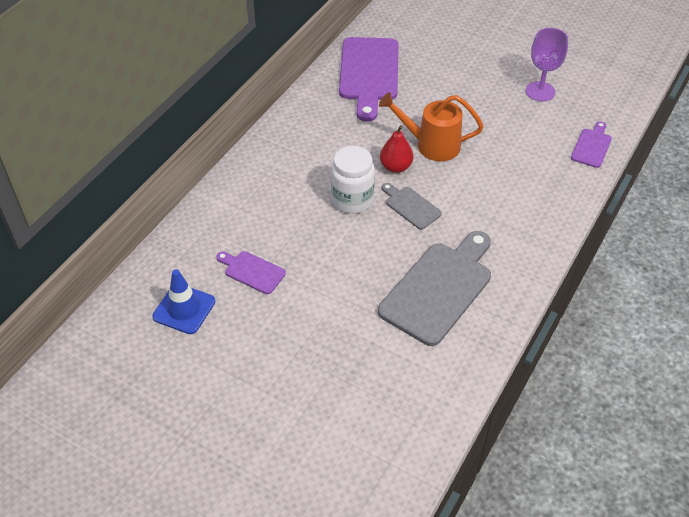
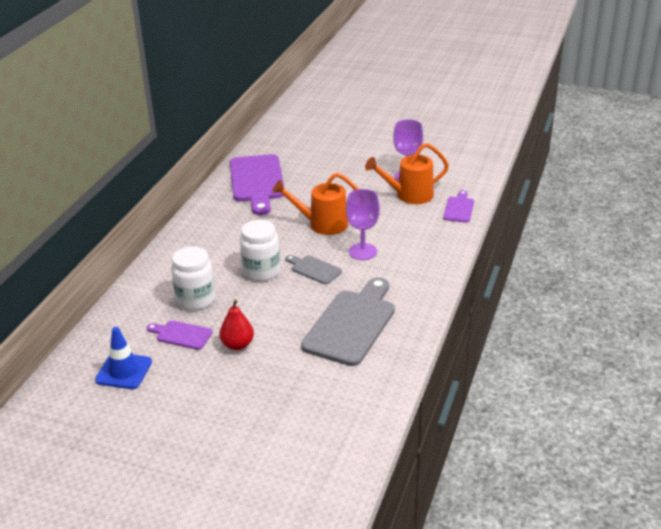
camera: 10 degrees left, 15 degrees down
(275, 227) = (195, 300): none -> white jar
(395, 167) = (294, 243): red pear -> red pear (237, 345)
(469, 190) = (362, 251): none -> purple goblet
(537, 119) = (408, 195): none -> orange watering can

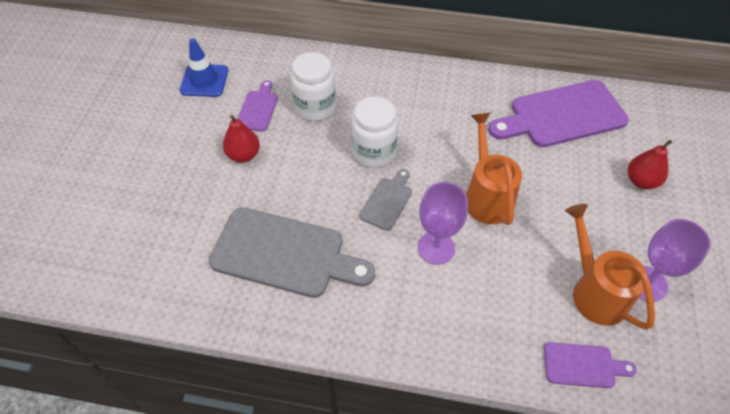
camera: 80 degrees right, 20 degrees up
(328, 163) = (641, 181): none -> red pear

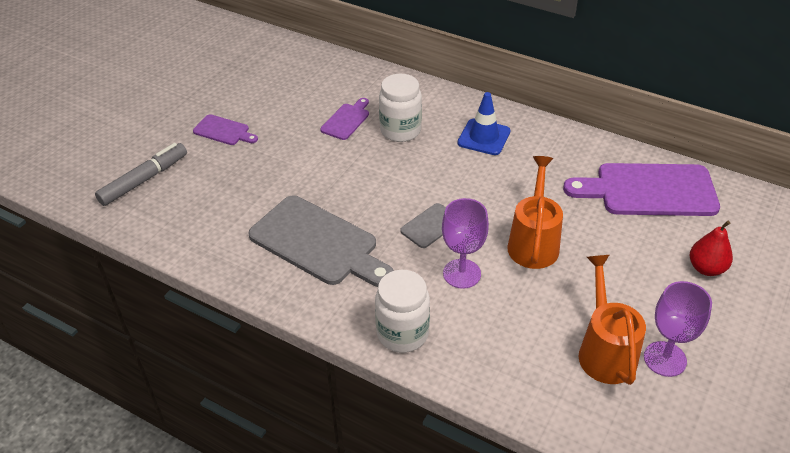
camera: 20 degrees right, 10 degrees down
(70, 230) = (144, 180): none -> grey marker
(204, 80) = (308, 87): blue traffic cone -> blue traffic cone (484, 137)
(243, 155) = (316, 155): red pear -> none
(374, 152) = (439, 180): white jar -> white jar (402, 333)
(583, 365) = (560, 409): purple cutting board -> purple cutting board (224, 131)

